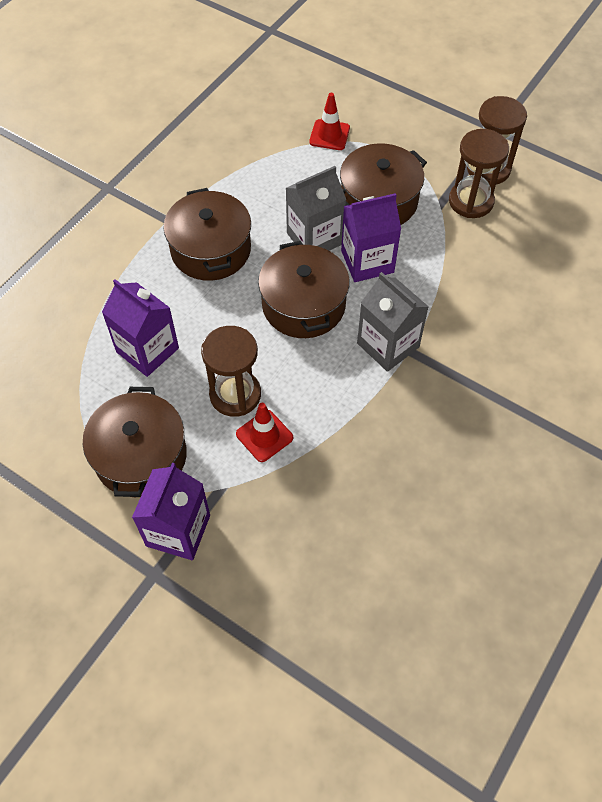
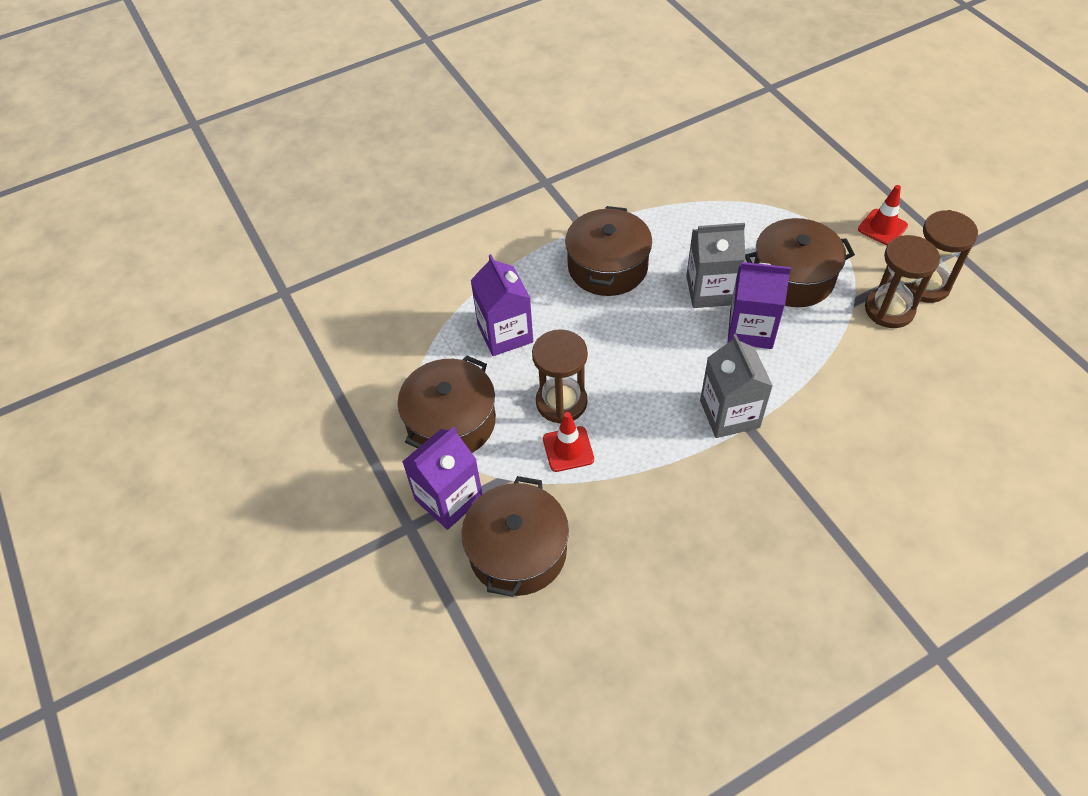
camera: 30 degrees right, 5 degrees down
(303, 305) = (667, 346): brown pot -> brown pot (517, 551)
(329, 135) = (776, 200): red traffic cone -> red traffic cone (882, 227)

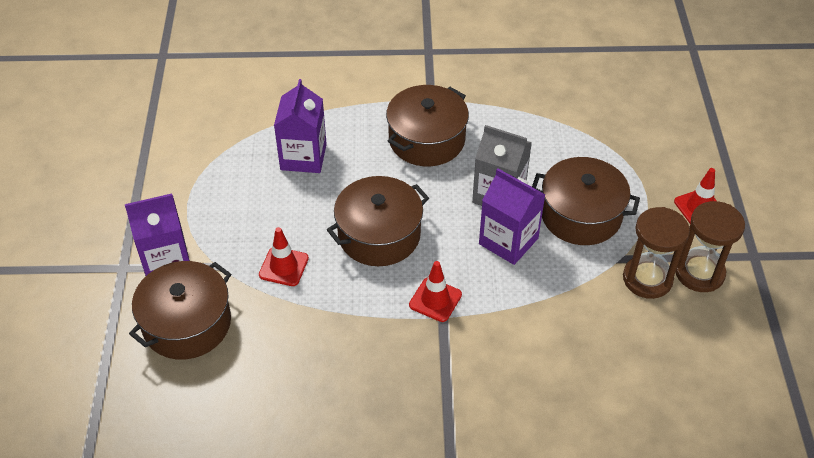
camera: 25 degrees right, 5 degrees down
(451, 422) = (211, 205): brown pot -> brown pot (379, 235)
(561, 402) = (306, 229): brown hourglass -> none
(729, 414) = (435, 300): grey carton -> red traffic cone

